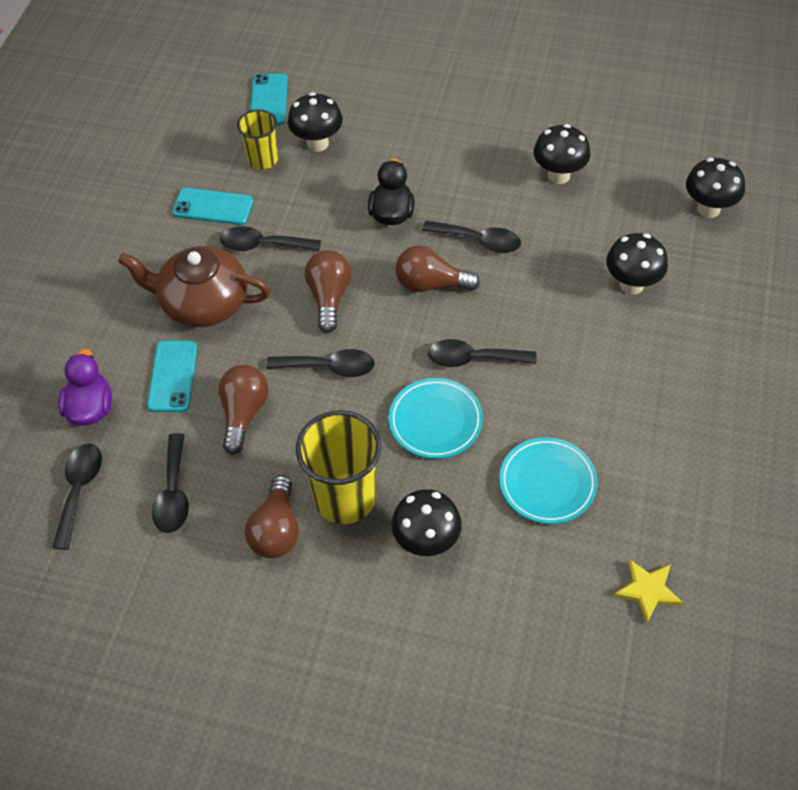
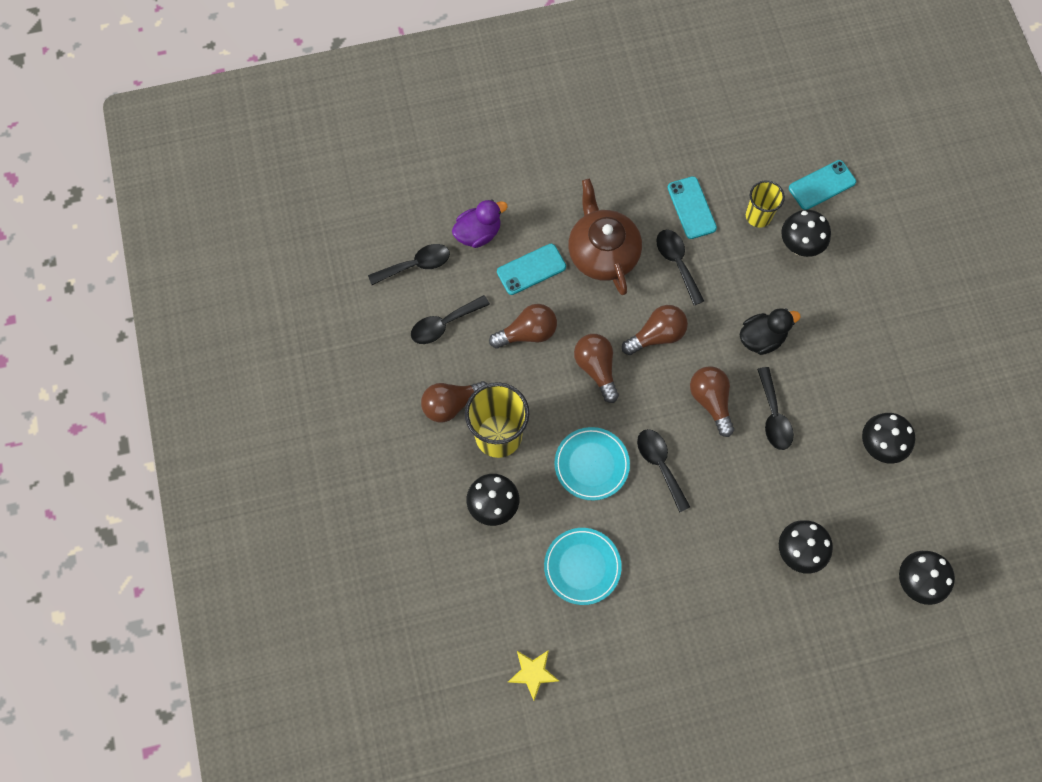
camera: 60 degrees right, 15 degrees up
(329, 367) = (596, 368): black spoon -> brown light bulb

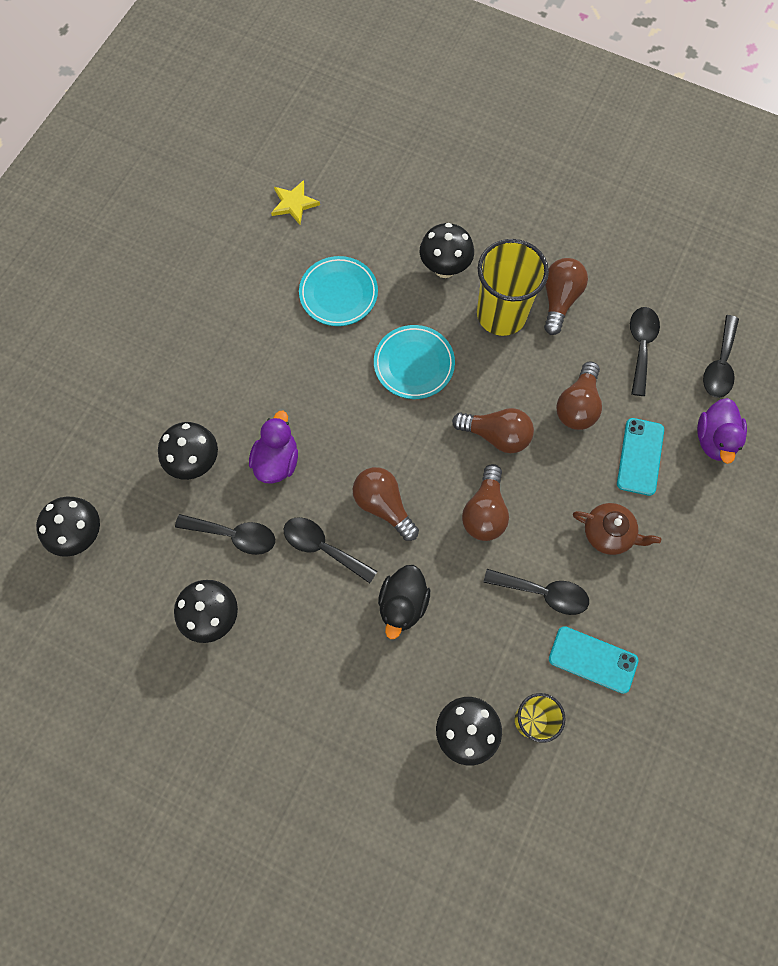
camera: 130 degrees right, 0 degrees up
(602, 252) = (609, 533): brown teapot -> brown teapot, size x0.58
(660, 465) = (366, 416): black spoon -> black spoon (234, 535)
(711, 401) = (383, 505): brown light bulb -> brown light bulb turned 150 degrees counterclockwise
(746, 497) = (277, 461): none -> purple duck
(822, 185) = (514, 824): turquoise phone -> none

